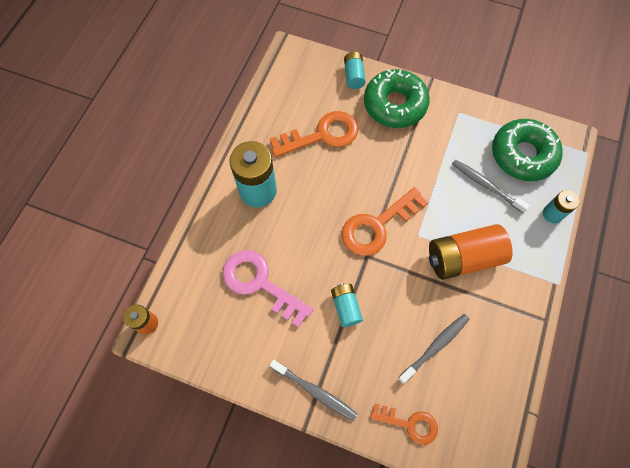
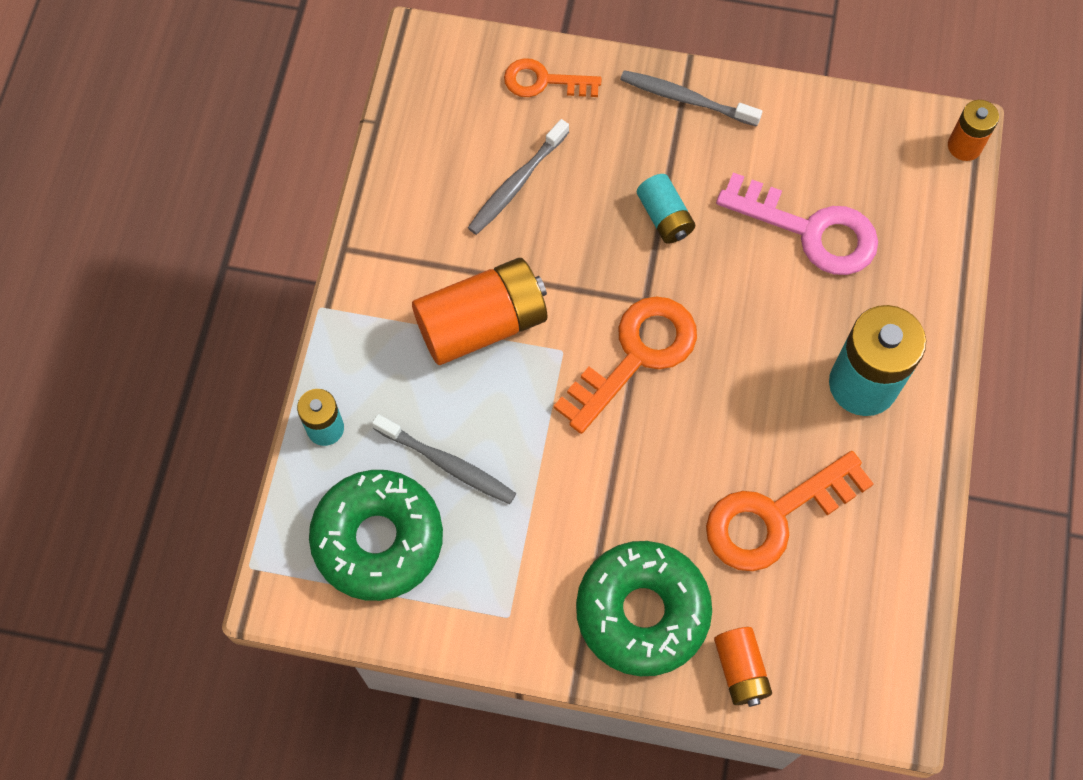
camera: 170 degrees right, 0 degrees up
(354, 76) = (740, 670): turquoise battery -> orange battery

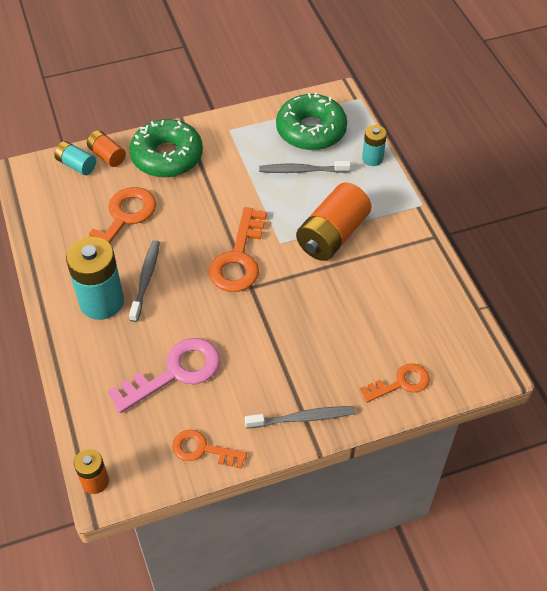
camera: 150 degrees right, 15 degrees down
(516, 183) = (369, 314): grey toothbrush -> grey toothbrush (146, 279)
(664, 217) = (269, 337): turquoise battery -> turquoise battery (76, 165)
(810, 230) = (175, 373): pink key -> pink key turned 150 degrees clockwise
(822, 121) = (203, 449): none -> orange key

